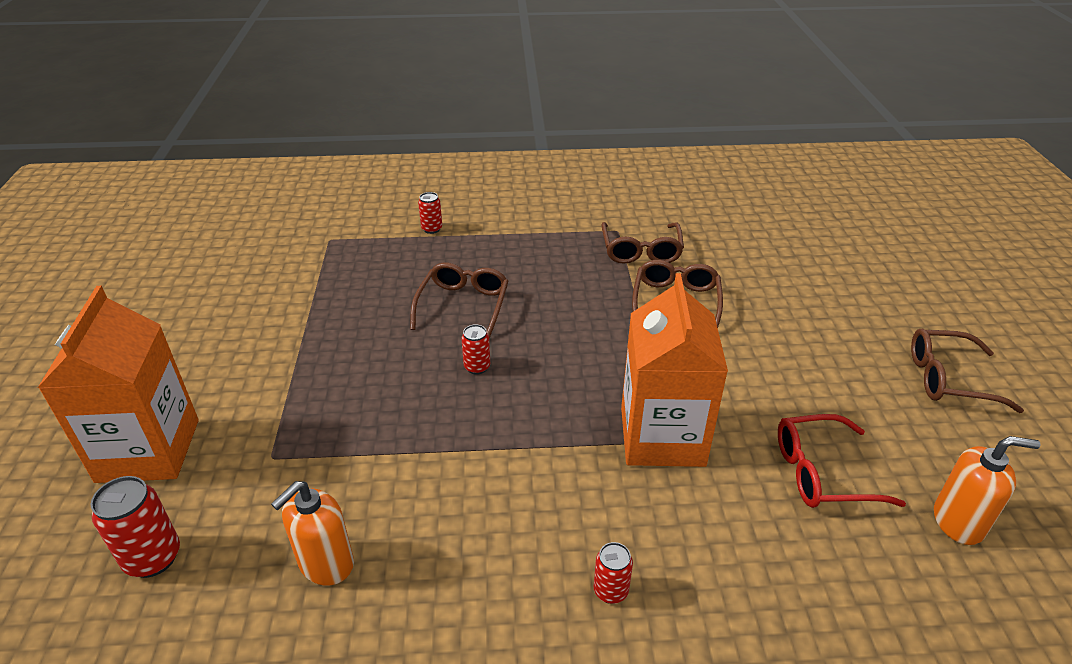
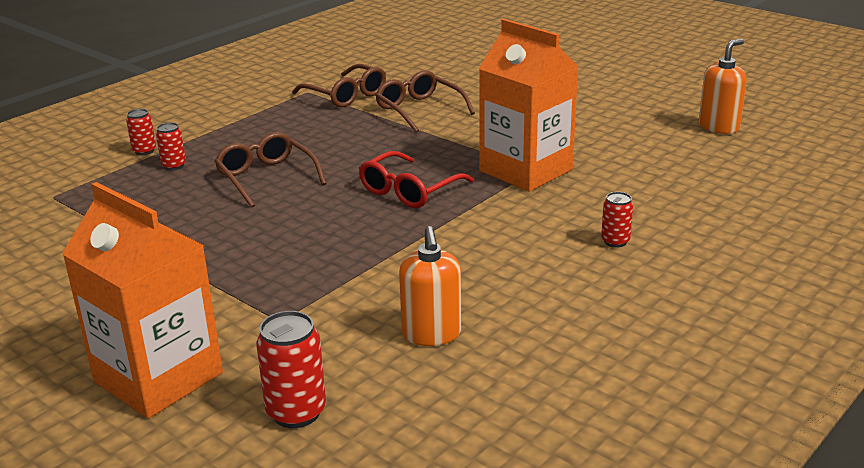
camera: 45 degrees left, 10 degrees down
(477, 367) = (344, 200): red can -> red can (174, 166)
(823, 473) = (632, 141): red glasses -> red glasses (410, 190)
(949, 379) = (626, 76): brown glasses -> none

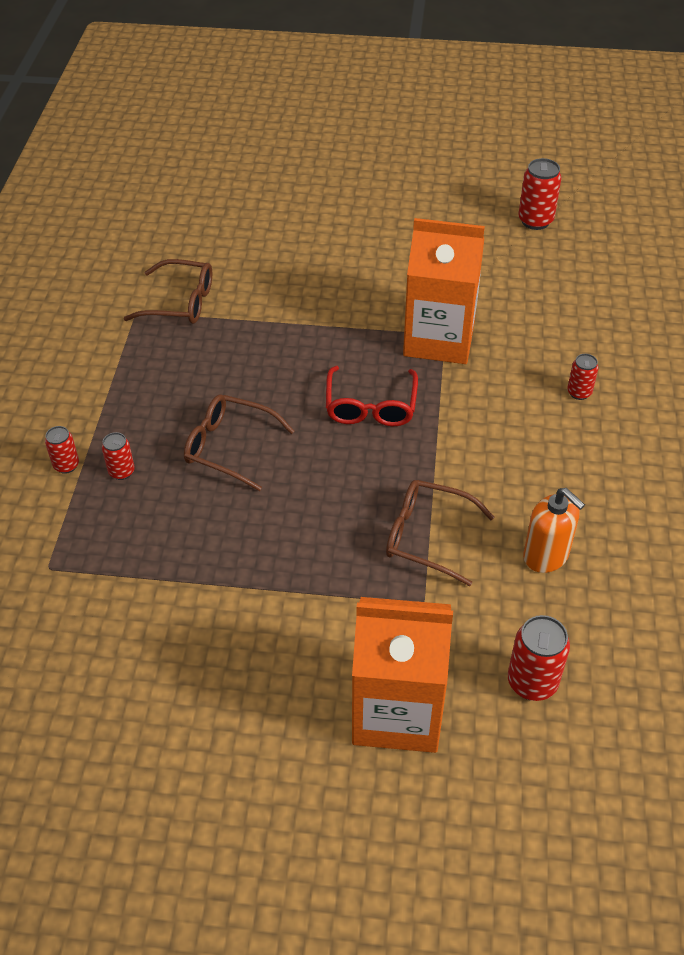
camera: 35 degrees left, 20 degrees up
(419, 110) = (272, 296): brown glasses -> brown glasses (428, 537)
(719, 127) = (535, 221): orange soap dispenser -> red can

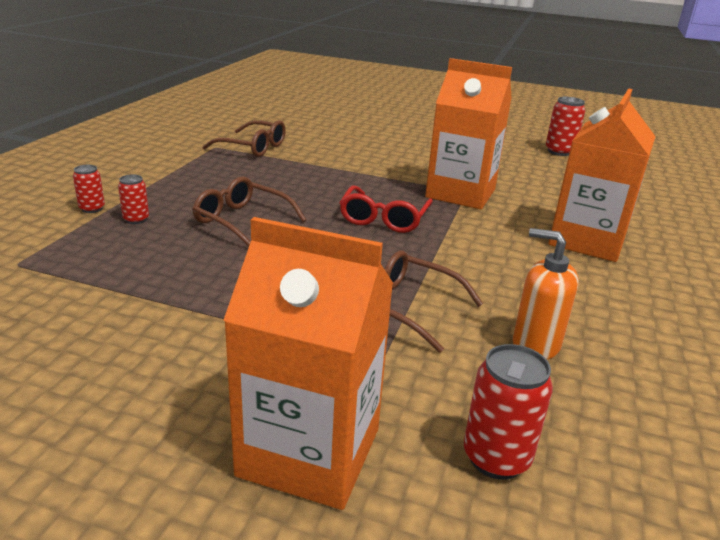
camera: 10 degrees right, 20 degrees down
(546, 556) = (535, 345): orange soap dispenser -> orange soap dispenser turned 150 degrees clockwise
(579, 392) = (587, 240): red can -> orange carton

